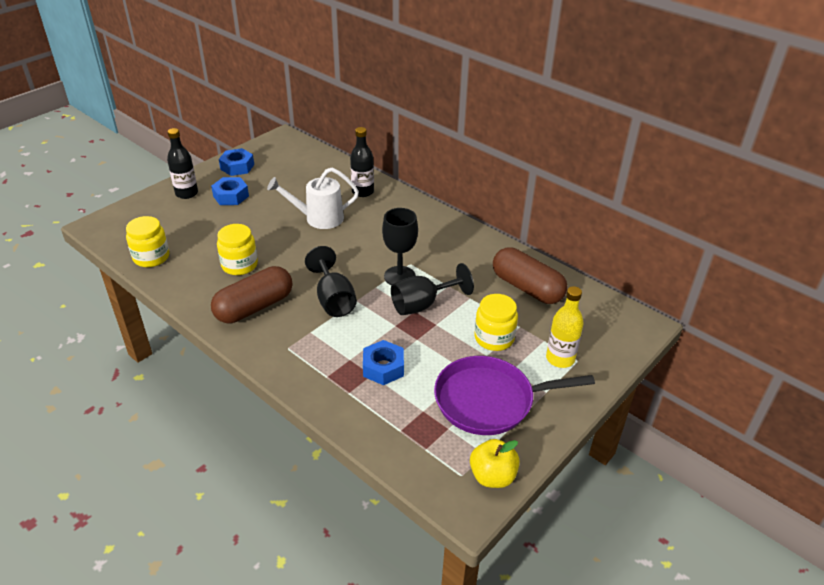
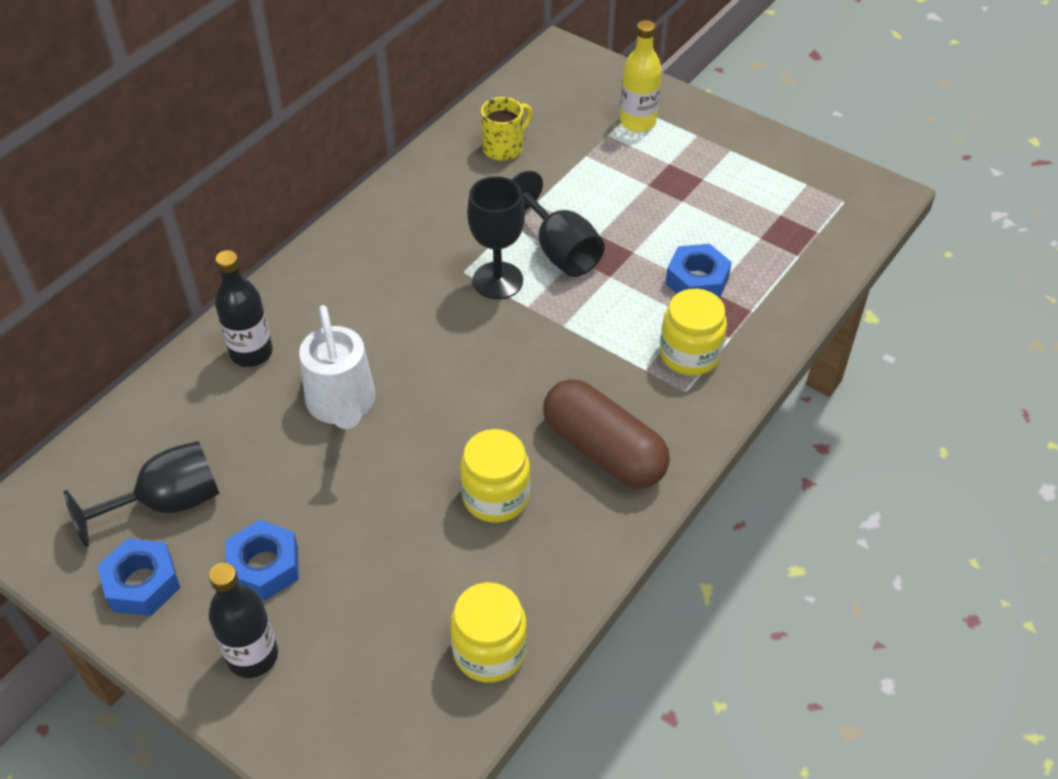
camera: 95 degrees left, 10 degrees up
(333, 299) = (566, 352): black goblet -> black goblet (167, 503)
(489, 400) = (725, 181): purple pan -> none
(492, 476) = (836, 177): yellow apple -> none
(494, 338) = (614, 178): yellow jar -> yellow jar (690, 354)
(527, 288) = (504, 148): brown capsule -> yellow mug

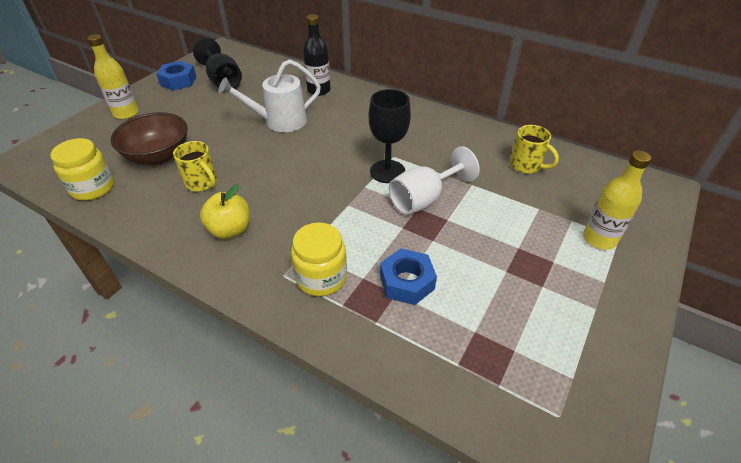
camera: 85 degrees right, 5 degrees down
(252, 656) = (126, 113): black bottle -> yellow bottle
(264, 566) = (177, 110): blue nut -> none
(412, 570) = (158, 156): none -> brown bowl
(496, 497) = (202, 183): yellow jar -> yellow mug
(559, 250) = (424, 199): black goblet -> white goblet
(603, 450) = (230, 230): brown capsule -> yellow apple

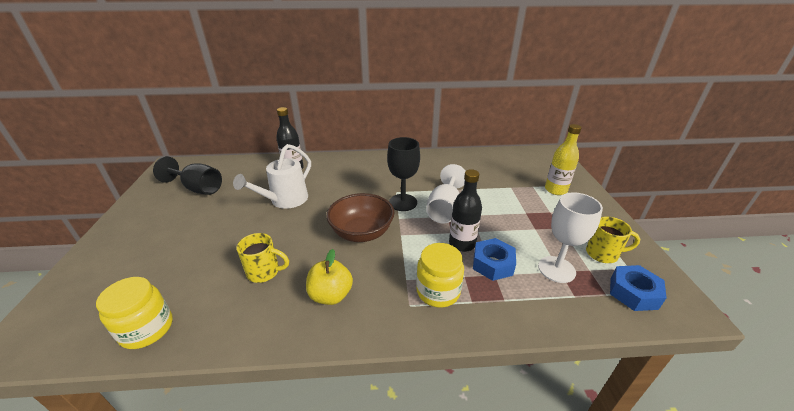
camera: 35 degrees left, 10 degrees down
(126, 113) = (117, 249): yellow bottle -> none
(158, 156) = (195, 269): brown bowl -> brown bowl (362, 233)
(178, 81) = (150, 203): blue nut -> blue nut (633, 293)
(399, 245) = (462, 244): none -> black bottle
(473, 327) = (556, 269): none -> white goblet
(526, 165) = (478, 167): yellow mug -> yellow mug (603, 254)

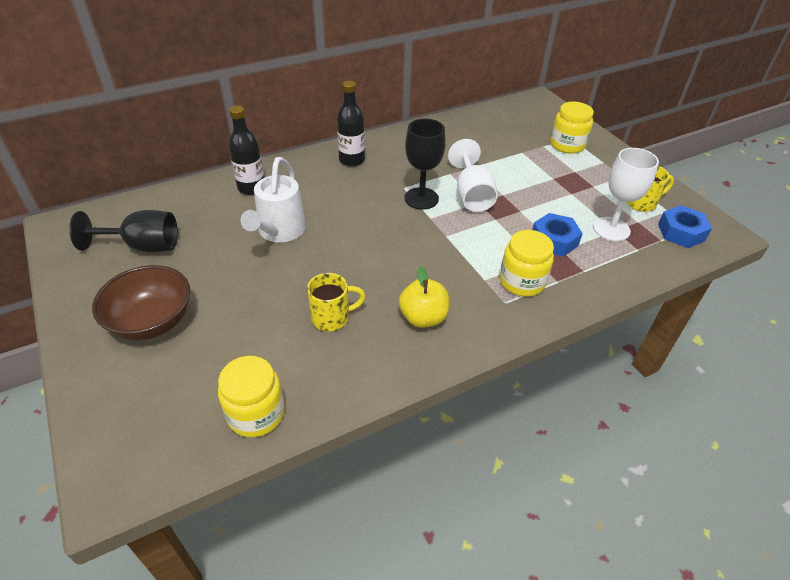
camera: 25 degrees left, 10 degrees up
(362, 233) = (403, 245): brown bowl -> brown bowl (152, 321)
(462, 244) = (513, 228): black bottle -> black bottle (352, 160)
(555, 190) = (567, 145): yellow bottle -> yellow jar

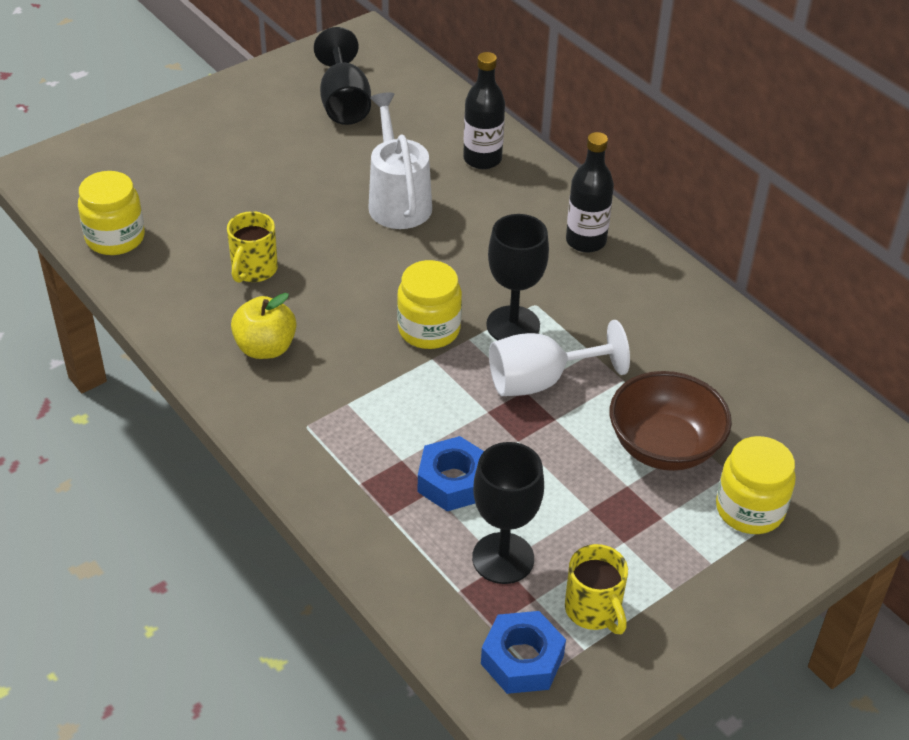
camera: 80 degrees right, 0 degrees up
(152, 321) = (229, 141): brown bowl -> brown bowl (664, 446)
(279, 232) = (397, 201): white watering can -> white watering can turned 75 degrees clockwise
(332, 318) = (253, 270): yellow mug -> yellow mug turned 45 degrees clockwise
(522, 281) = (351, 443): yellow jar -> yellow jar (429, 329)
(611, 229) = (503, 558): white goblet -> black goblet

